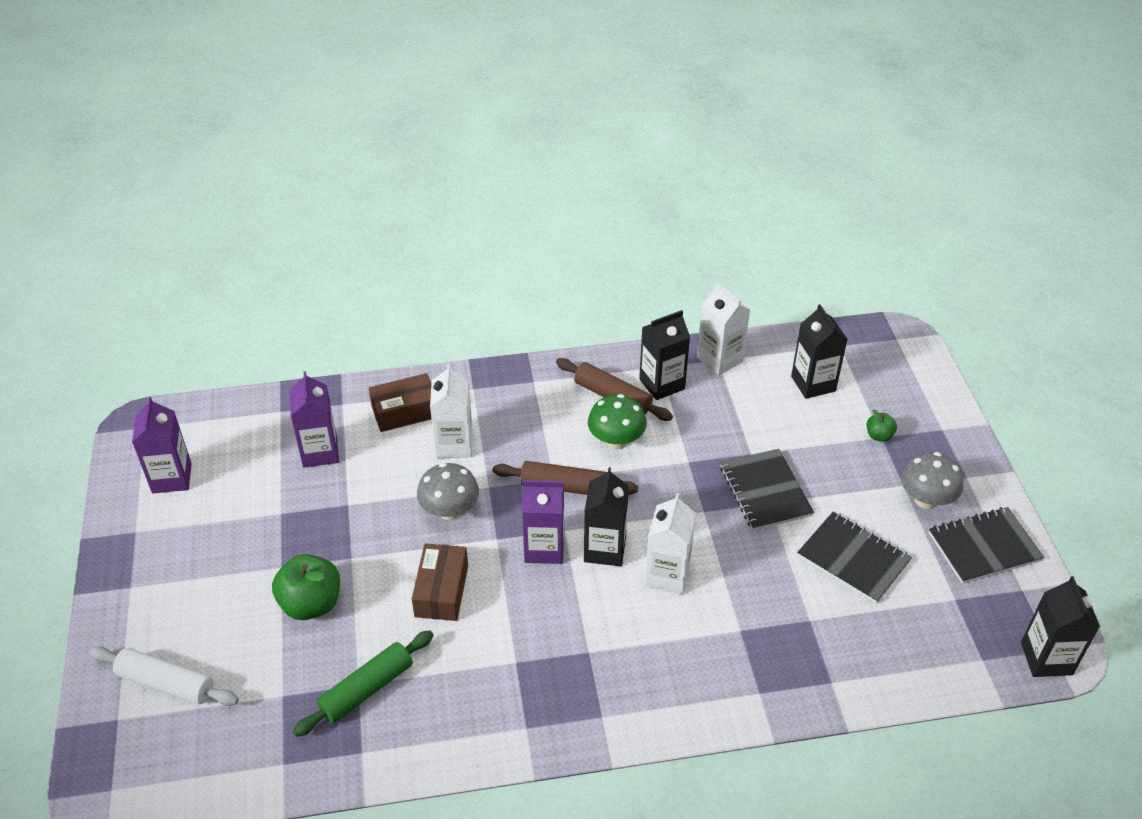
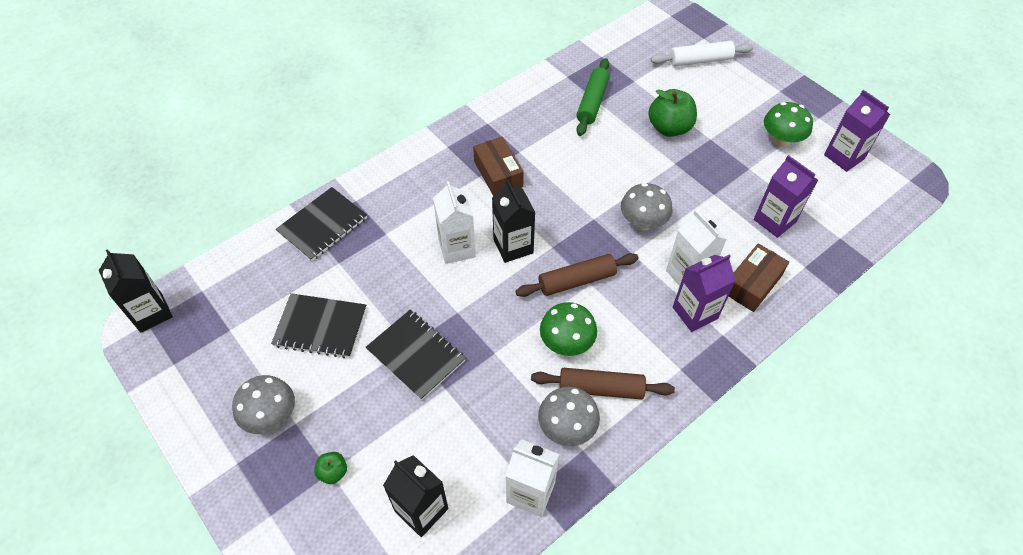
camera: 150 degrees right, 10 degrees up
(209, 527) = (781, 140): none -> green mushroom
(442, 591) = (599, 170): brown box -> brown box (498, 174)
(544, 548) = (556, 227): purple carton -> purple carton (695, 313)
(662, 384) = (567, 428): black carton -> grey mushroom
(984, 547) = (210, 391): black notebook -> black notebook (323, 225)

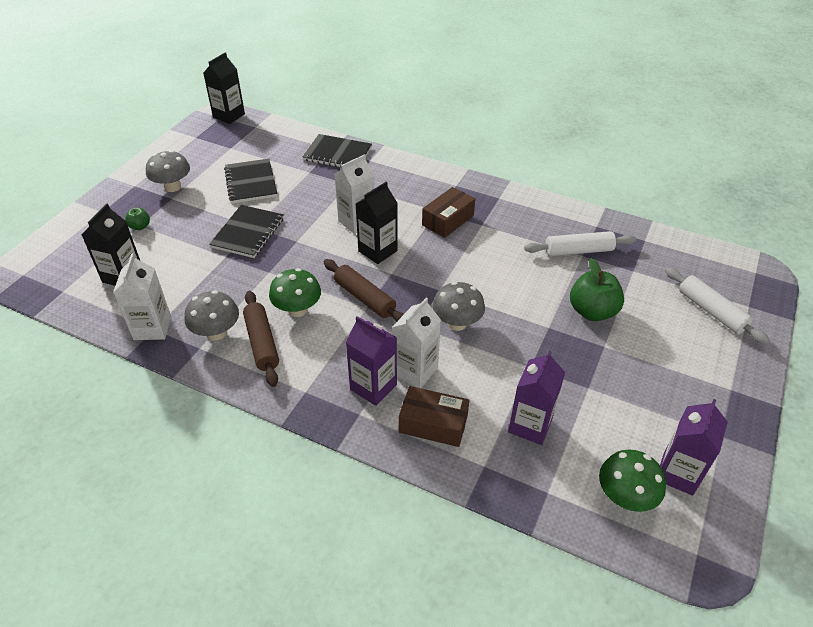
camera: 65 degrees right, 10 degrees down
(592, 102) = (578, 251): green rolling pin -> white rolling pin
(781, 140) = (653, 406): green mushroom -> green mushroom (625, 497)

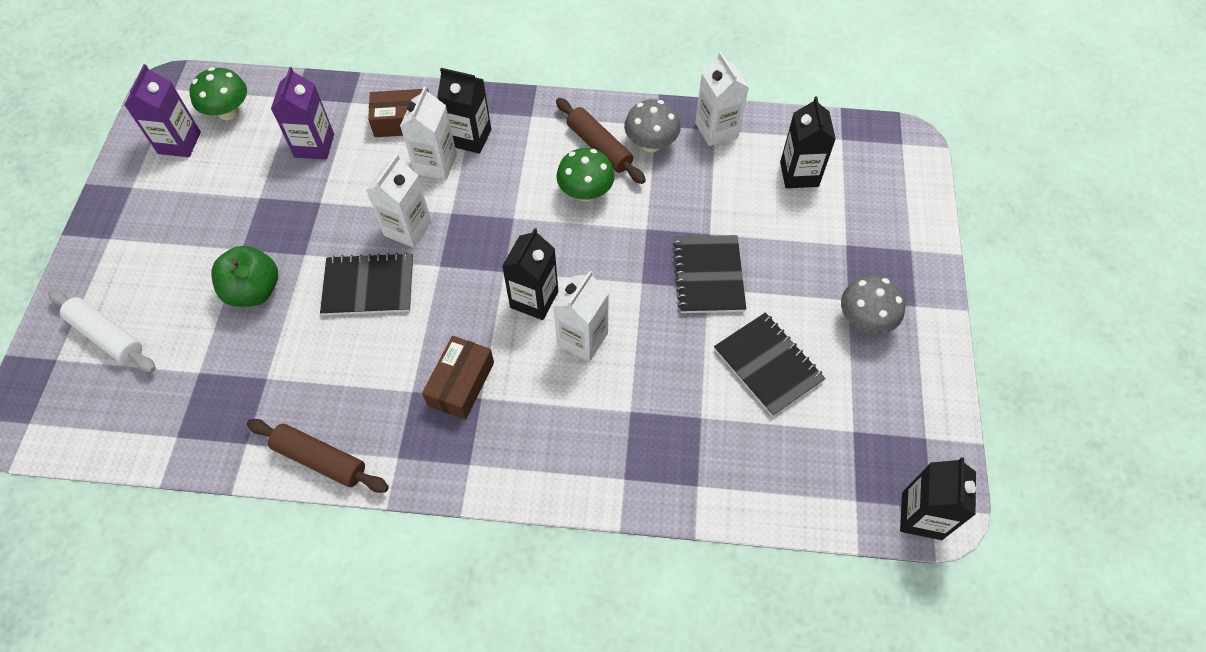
camera: 160 degrees right, 15 degrees up
(140, 226) = (844, 243): green apple -> none
(337, 154) = (682, 476): black notebook -> black notebook (368, 286)
(365, 298) = (520, 229): brown rolling pin -> brown rolling pin (320, 460)
(373, 387) = (470, 137): purple carton -> black carton
(457, 323) = (407, 228): grey mushroom -> white carton
(578, 251) = (272, 384): white rolling pin -> none

